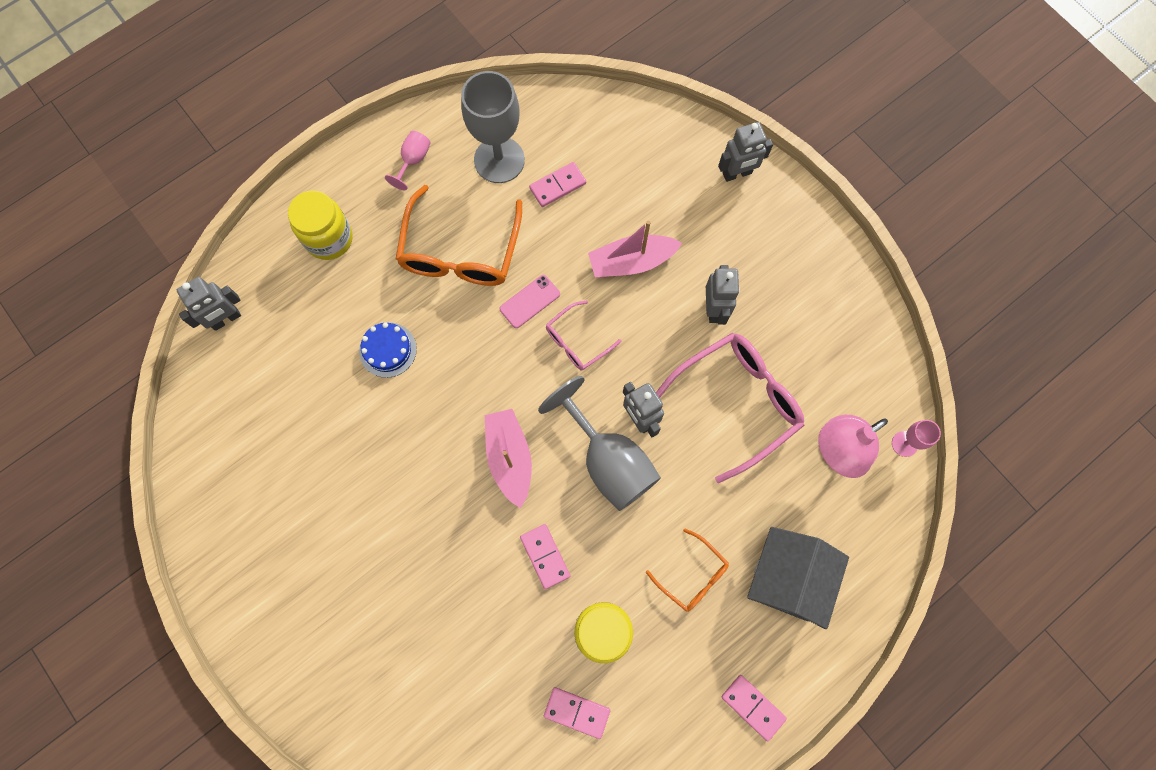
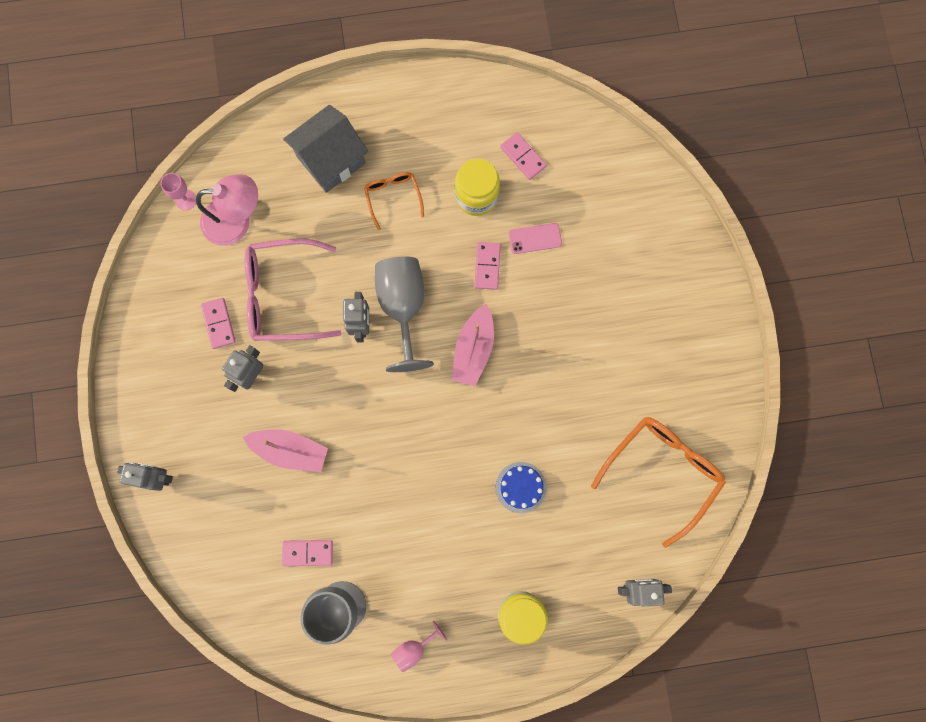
camera: 150 degrees left, 5 degrees up
(460, 251) = (419, 540): orange glasses -> orange glasses (662, 472)
(530, 301) = (389, 463): pink phone -> pink phone (535, 238)
(577, 341) = (371, 410): pink glasses -> none
(753, 707) = (406, 97): pink domino -> pink domino (219, 323)

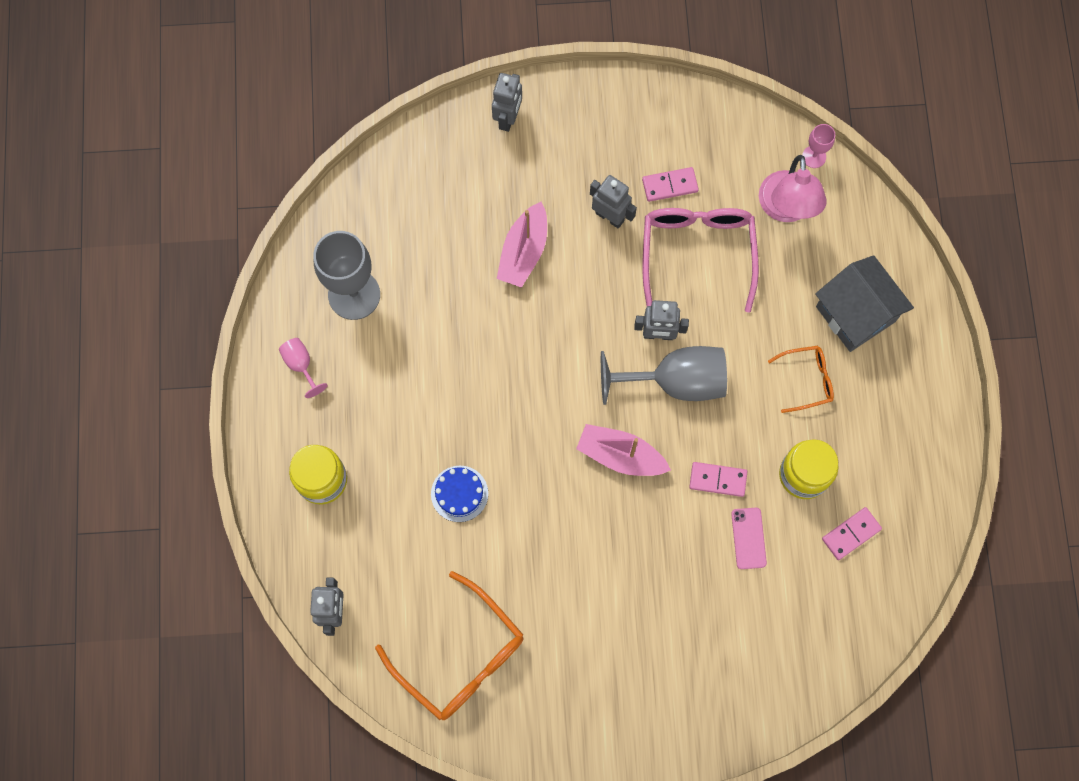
camera: 95 degrees right, 5 degrees down
(308, 552) = (413, 264): pink domino -> none

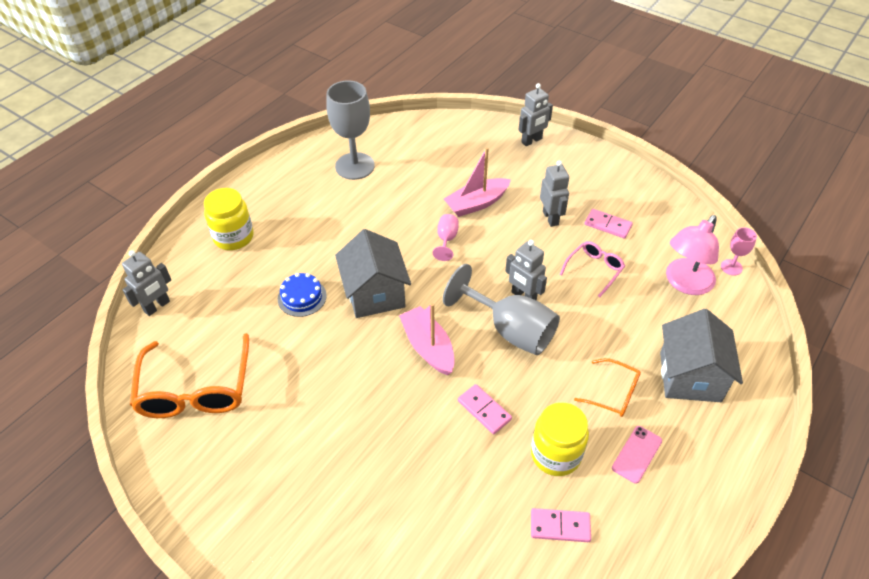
camera: 40 degrees right, 25 degrees down
(301, 365) = (289, 179): pink goblet -> pink goblet (446, 239)
(523, 436) = (375, 294): none -> grey house
(697, 253) = (594, 270): pink glasses -> pink glasses, size x0.53
(748, 538) = (471, 466): pink phone -> pink phone (637, 454)

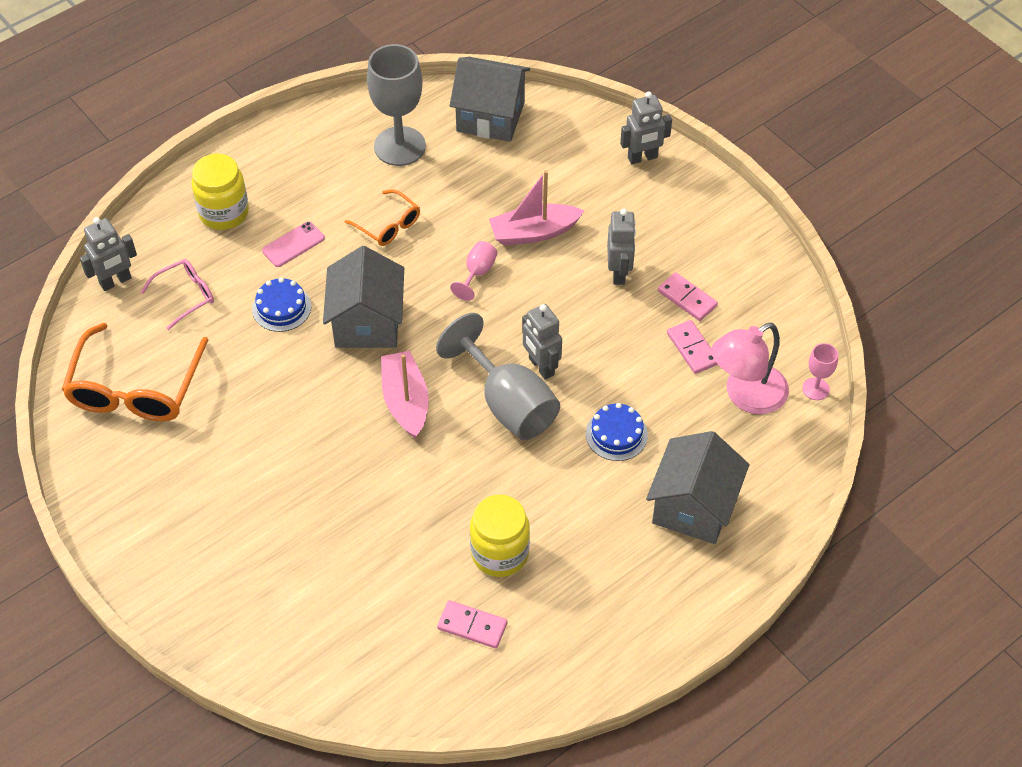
camera: 15 degrees right, 5 degrees up
(413, 135) = (490, 117): none -> grey house
(484, 410) = (441, 487): pink domino -> pink domino (692, 348)
(594, 270) = (642, 353): pink glasses -> pink glasses (185, 296)
(604, 334) = (616, 434): none -> blue cake
(613, 393) = (595, 504): orange glasses -> orange glasses (388, 225)
(637, 454) = (589, 575): pink phone -> pink phone (293, 244)

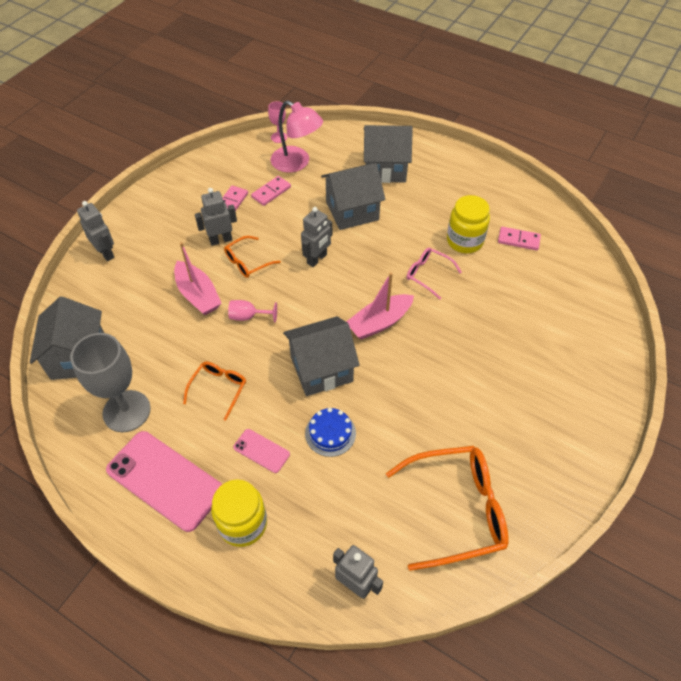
camera: 110 degrees left, 0 degrees up
(185, 296) = (347, 514): pink glasses -> pink glasses (428, 274)
(303, 164) = (165, 480): none -> pink phone
(472, 626) = (518, 240): pink domino -> pink domino turned 75 degrees counterclockwise
(508, 404) = (354, 267): grey goblet -> none
(567, 292) = (247, 262): none -> orange glasses
(616, 434) = (352, 211): blue cake -> grey house

